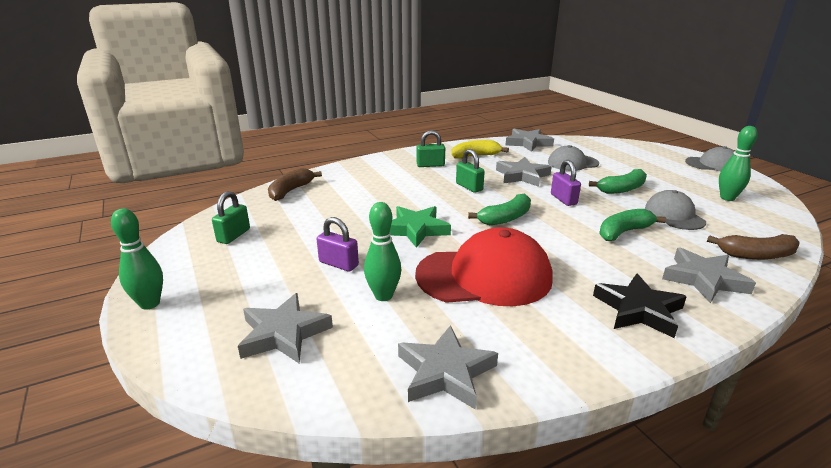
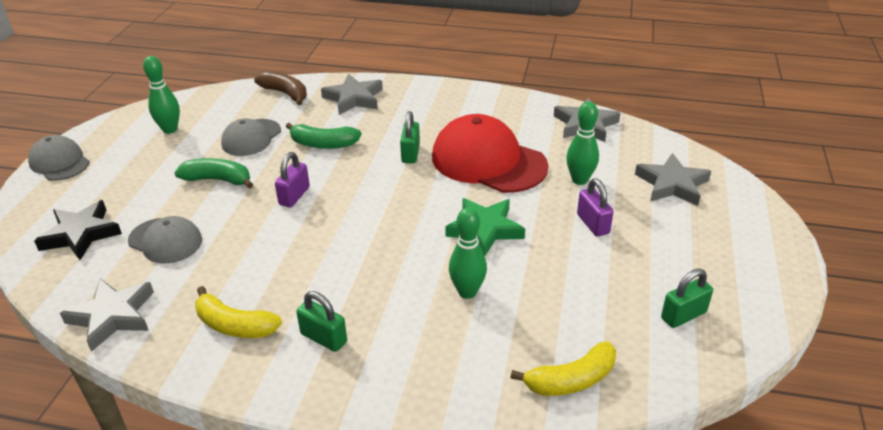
camera: 140 degrees left, 10 degrees up
(150, 304) = (780, 256): green bowling pin -> green bowling pin (467, 292)
(291, 191) = (571, 380): brown banana -> yellow banana
(469, 187) = (348, 263): green padlock -> green padlock (410, 153)
(505, 218) = (386, 202): green banana -> none
(522, 176) = (261, 250): grey star -> none
(638, 310) = (429, 103): black star -> black star (81, 234)

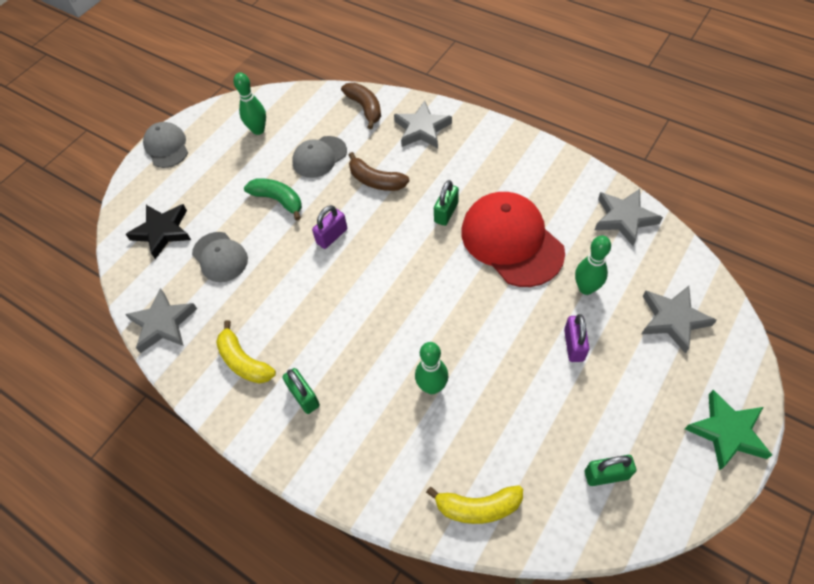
camera: 25 degrees right, 20 degrees up
(323, 144) = (376, 180): green banana -> brown banana
(485, 229) = (475, 322): green star -> green star (727, 432)

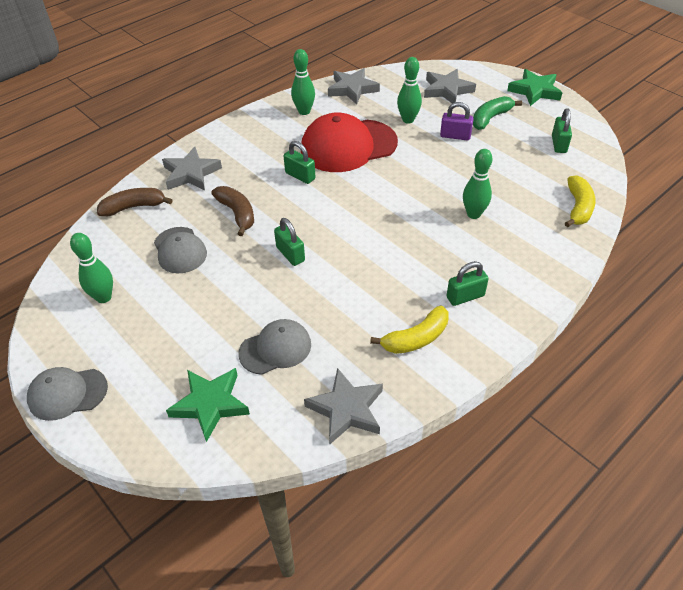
camera: 80 degrees left, 10 degrees down
(162, 231) = (210, 404): black star -> green star
(278, 200) = (221, 290): green banana -> green banana (490, 118)
(332, 236) = (290, 254): purple padlock -> green padlock
(376, 180) = (237, 214): brown banana -> brown banana turned 75 degrees counterclockwise
(558, 185) = (304, 111): none -> green bowling pin

